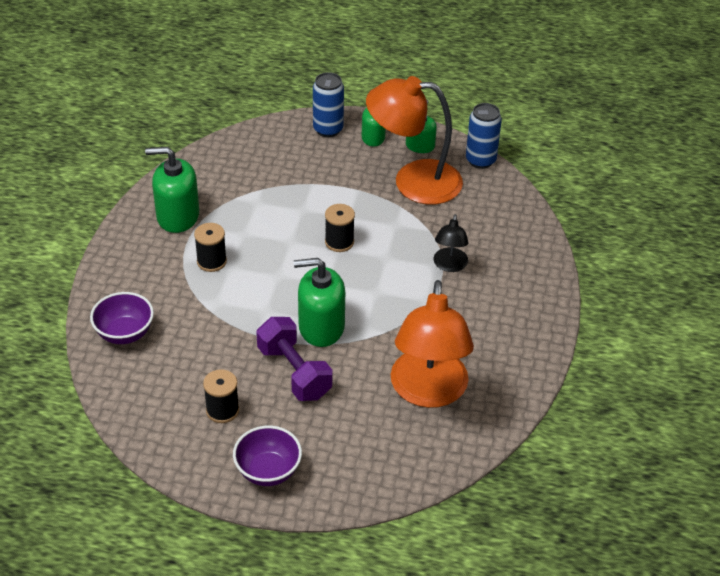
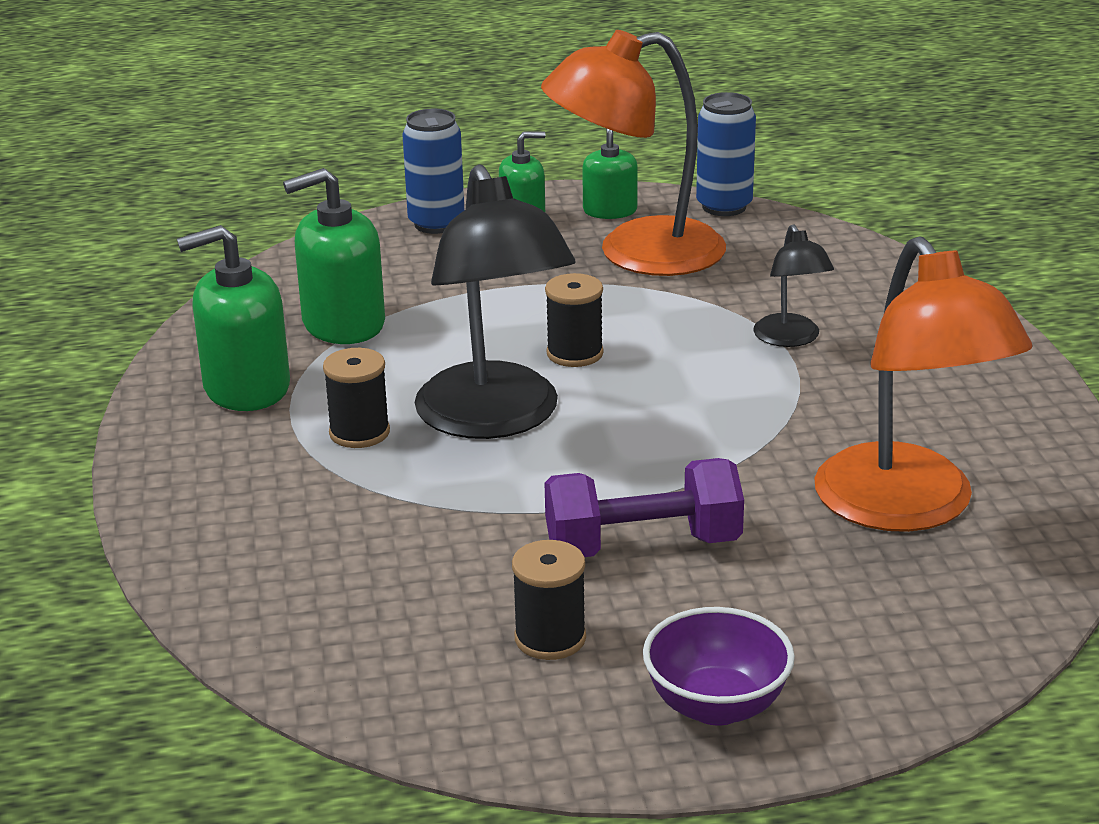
camera: 20 degrees left, 15 degrees down
(125, 333) = (262, 576): purple bowl -> none
(277, 273) = (495, 419): none -> black lamp
(294, 372) = (643, 545): purple dumbbell -> purple dumbbell turned 45 degrees counterclockwise
(321, 327) = (638, 471): green soap dispenser -> green soap dispenser (343, 324)

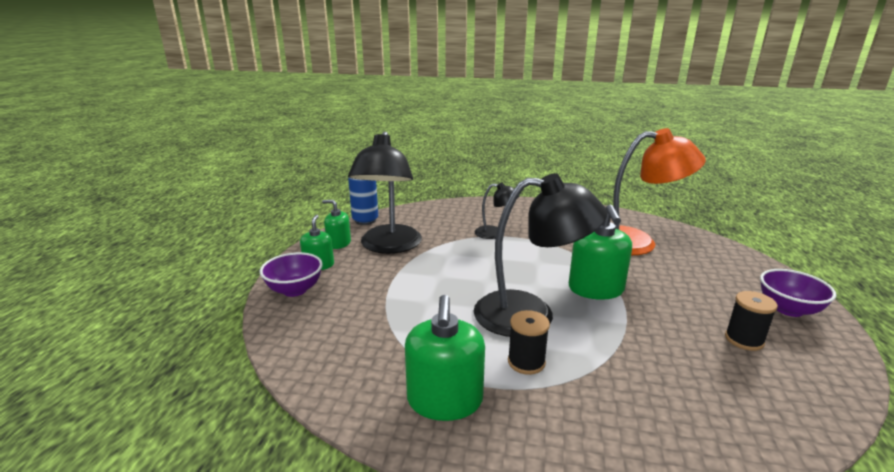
camera: 70 degrees left, 5 degrees down
(343, 324) = (388, 344): green soap dispenser -> green soap dispenser (596, 289)
(436, 224) = (295, 290): blue can -> purple bowl
(575, 353) = (476, 280): black spool -> none
(636, 253) = (389, 246): orange lamp -> black lamp
(643, 545) = (660, 299): purple dumbbell -> none

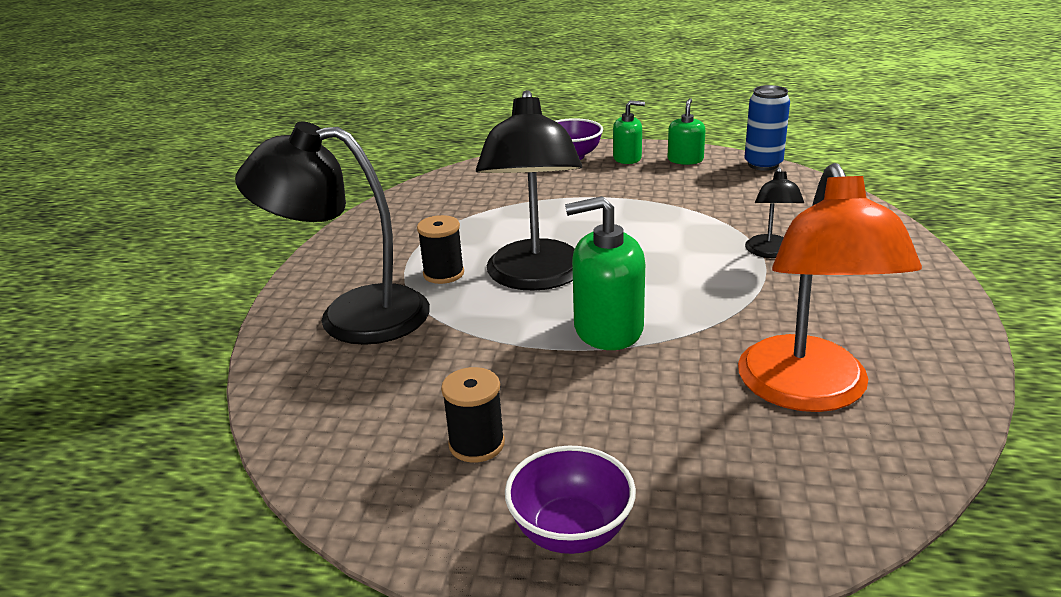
camera: 90 degrees right, 5 degrees up
(389, 246) = (689, 186): black lamp -> black lamp (352, 316)
(444, 400) = (396, 236): green soap dispenser -> none

